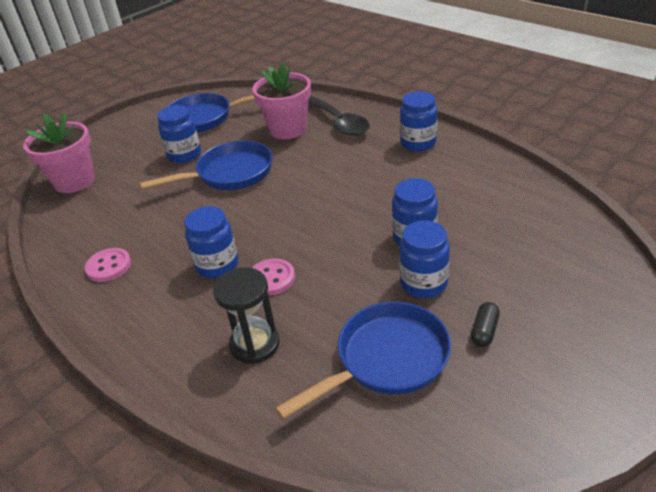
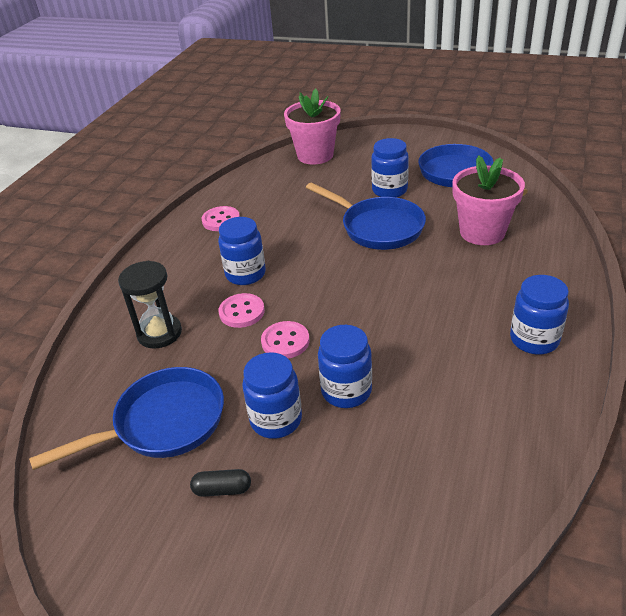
camera: 65 degrees right, 0 degrees up
(333, 259) = (285, 341): none -> pink button
(336, 121) = (527, 260): black spoon -> none
(386, 360) = (163, 423): blue pan -> blue pan turned 60 degrees counterclockwise

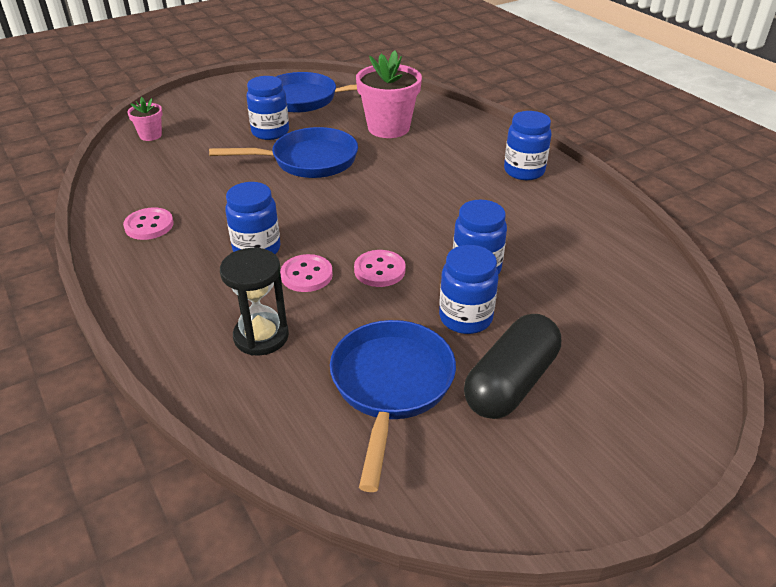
camera: 55 degrees left, 0 degrees up
(222, 489) = (511, 383): black capsule -> black capsule, size x2.21
(315, 155) = (150, 135): pink flower pot -> pink flower pot, size x0.51

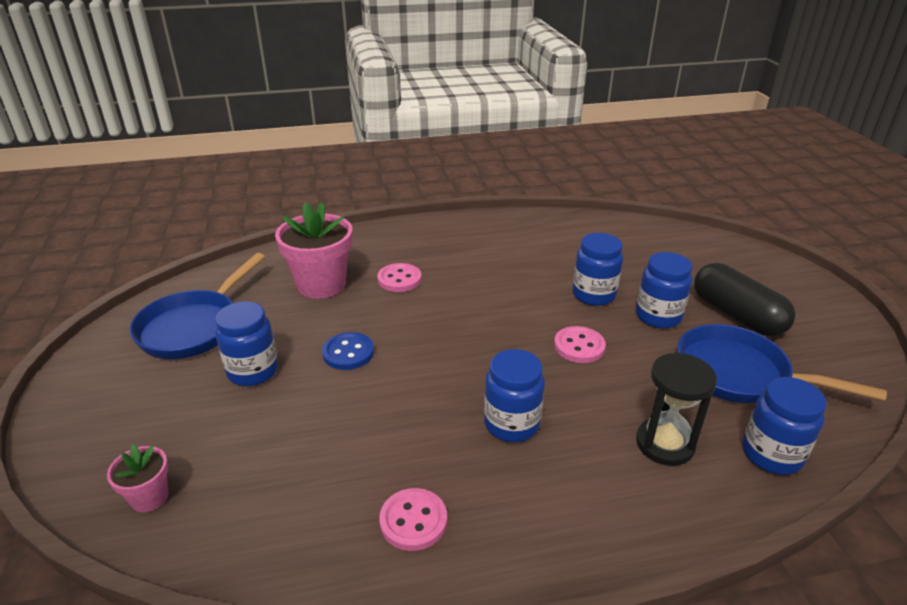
camera: 70 degrees left, 5 degrees down
(306, 275) = (572, 394): pink button -> pink button (399, 279)
(308, 161) = (348, 353): blue pan -> blue button
(524, 171) = (459, 235): blue jar -> blue jar (771, 454)

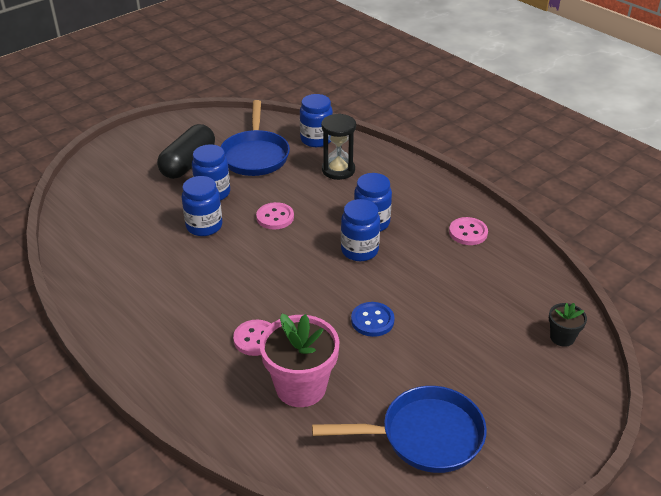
camera: 120 degrees left, 5 degrees up
(149, 497) = (562, 337): pink flower pot -> black flower pot
(253, 371) = (435, 360): blue jar -> blue jar (359, 250)

